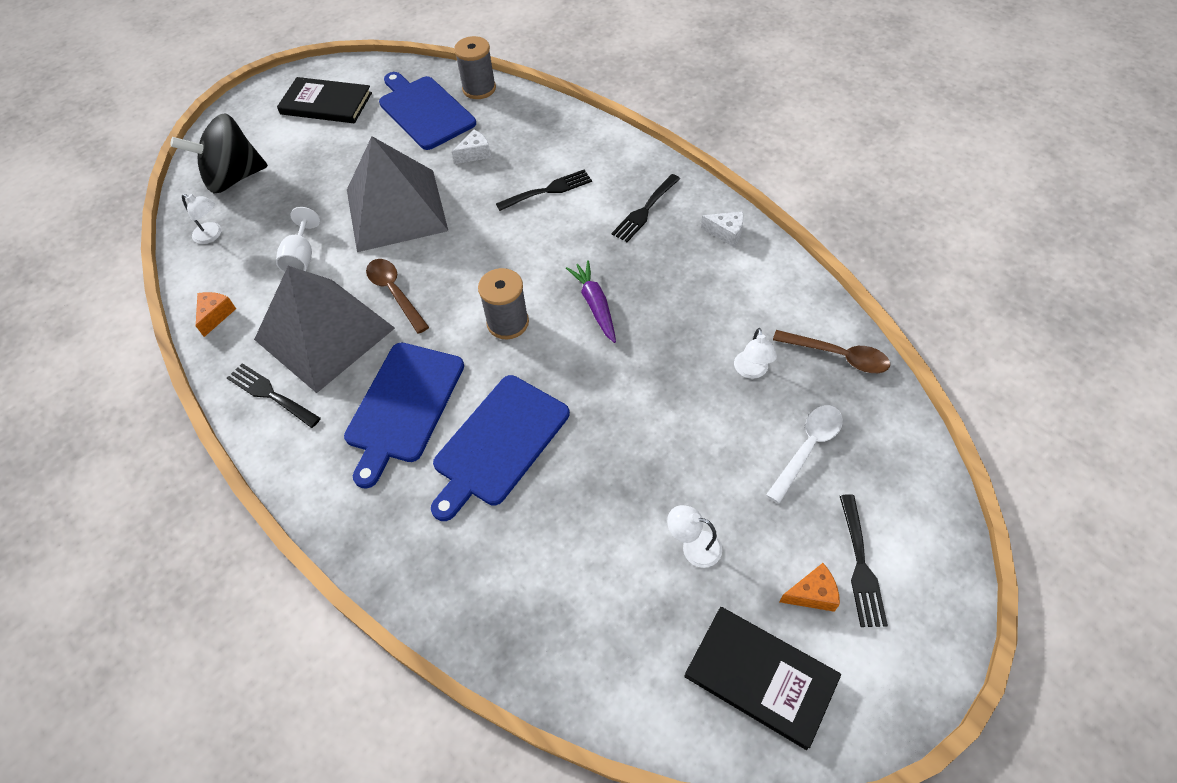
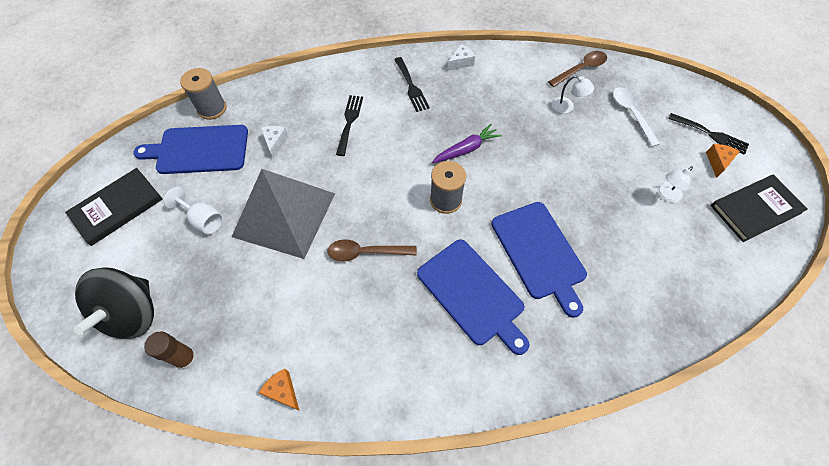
camera: 60 degrees left, 5 degrees up
(212, 235) = (186, 358): white lamp -> brown glue stick
(270, 394) = (399, 380): black fork -> none
(302, 257) = (275, 299): white goblet -> white goblet (203, 220)
(324, 333) = (367, 316): grey pyramid -> none
(595, 305) = (466, 149): purple carrot -> purple carrot turned 135 degrees clockwise

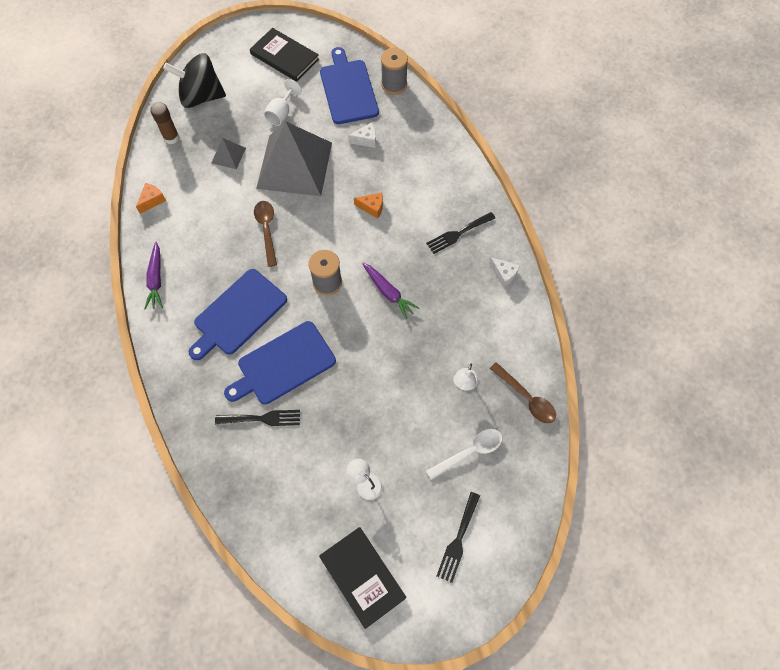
camera: 80 degrees right, 5 degrees up
(243, 286) = (228, 155): none -> grey pyramid
(349, 122) = (401, 190): black fork -> black fork (262, 418)
(409, 391) = (156, 279): none -> purple carrot
(718, 162) = (419, 543): orange cheese -> orange cheese (372, 207)

